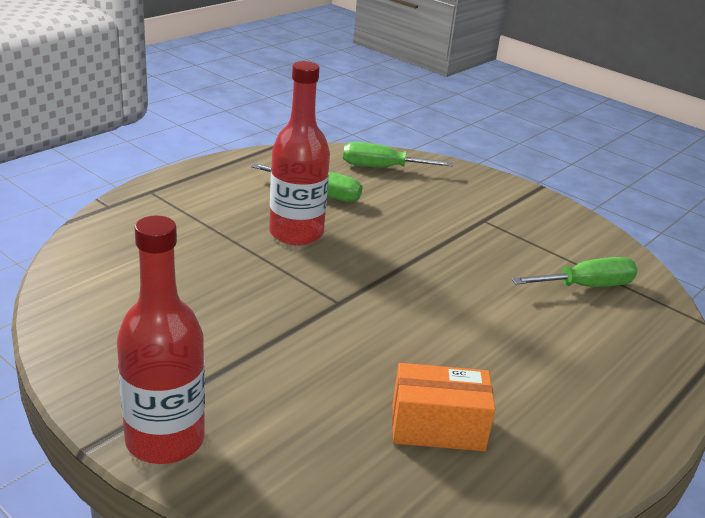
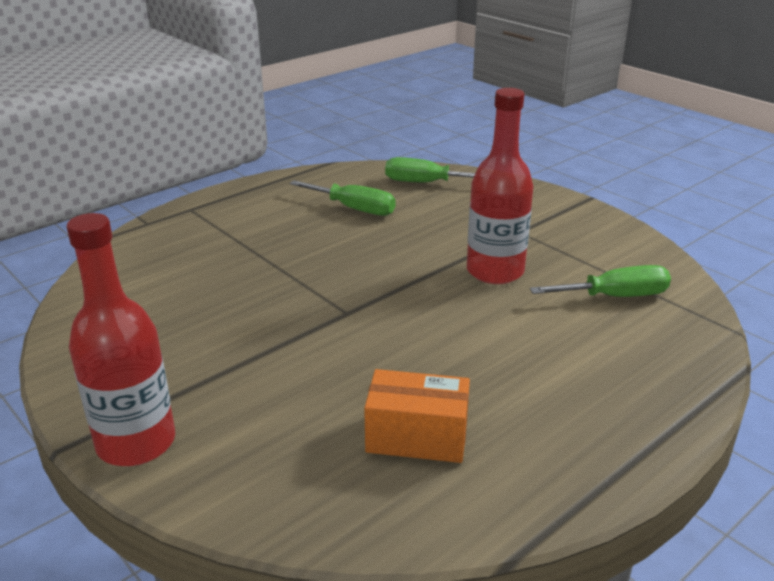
camera: 10 degrees right, 0 degrees up
(296, 233) = (321, 246): red bottle -> red bottle (495, 271)

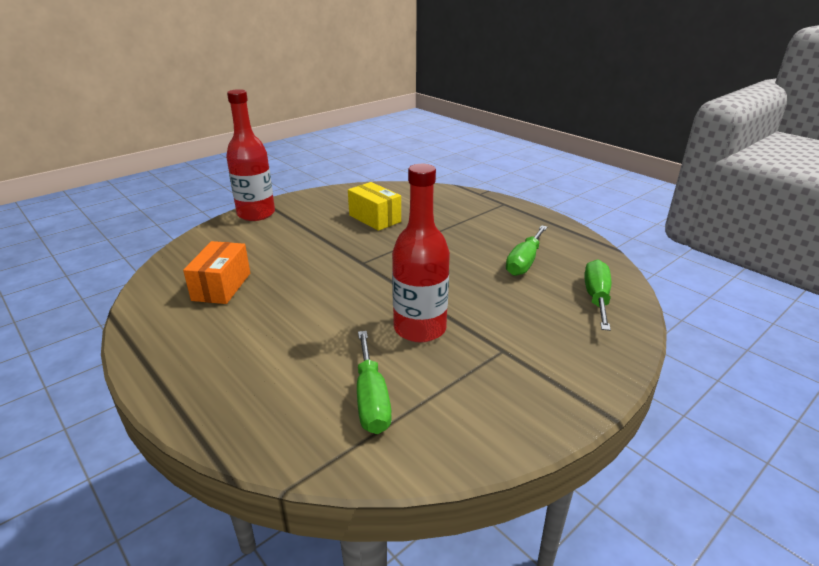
camera: 90 degrees right, 0 degrees up
(205, 306) = (375, 218): none -> yellow box

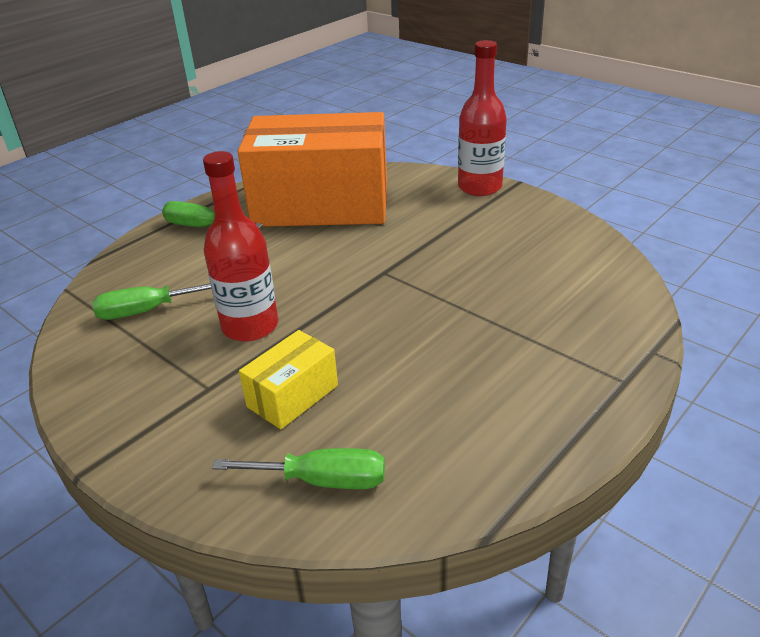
camera: 85 degrees right, 5 degrees up
(221, 286) = (321, 205): orange box -> orange box, size x2.34
(375, 218) = (504, 264): yellow box -> yellow box (293, 396)
(524, 262) = (415, 405): green screwdriver -> green screwdriver (202, 227)

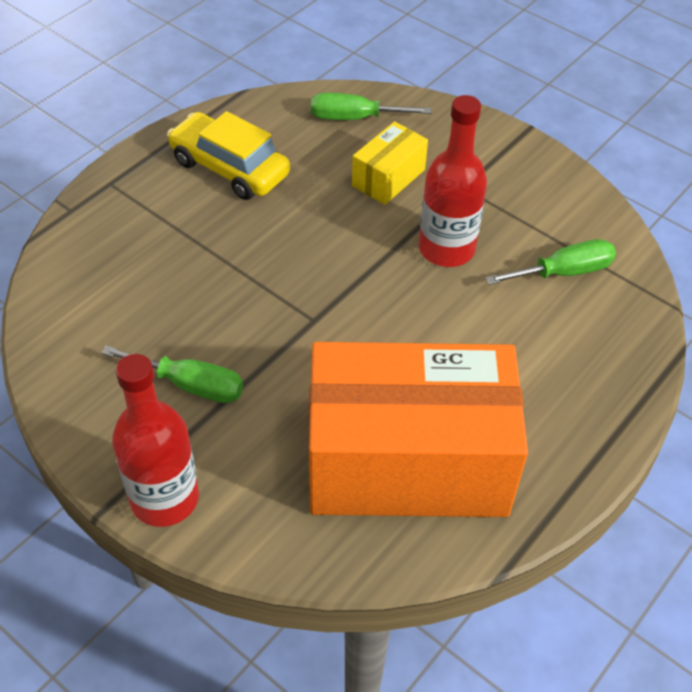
camera: 175 degrees right, 15 degrees up
(202, 227) = (566, 417): green screwdriver -> green screwdriver (190, 385)
(486, 403) = (229, 168): none -> yellow car

